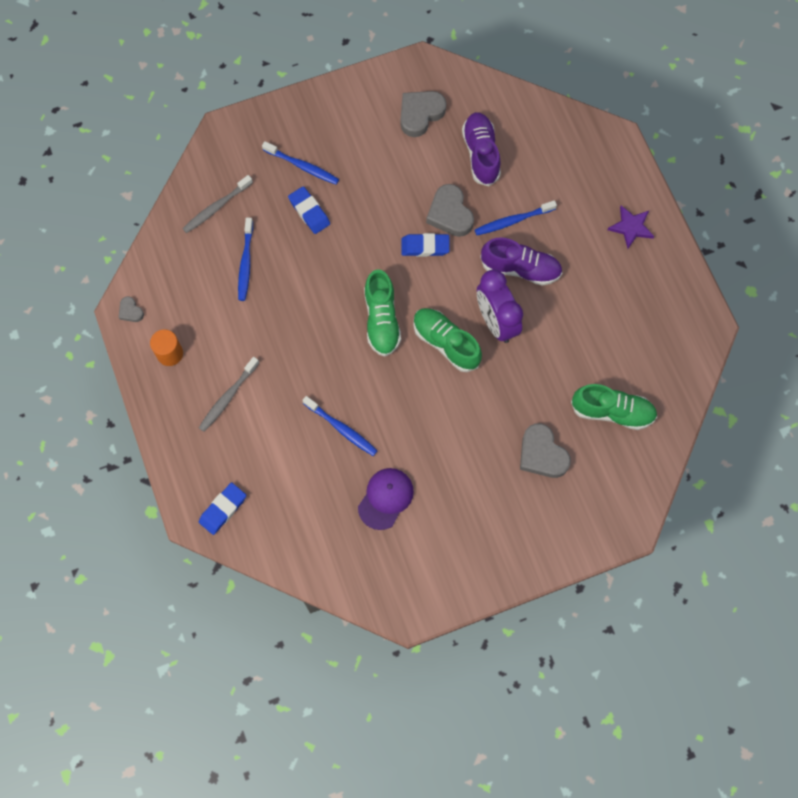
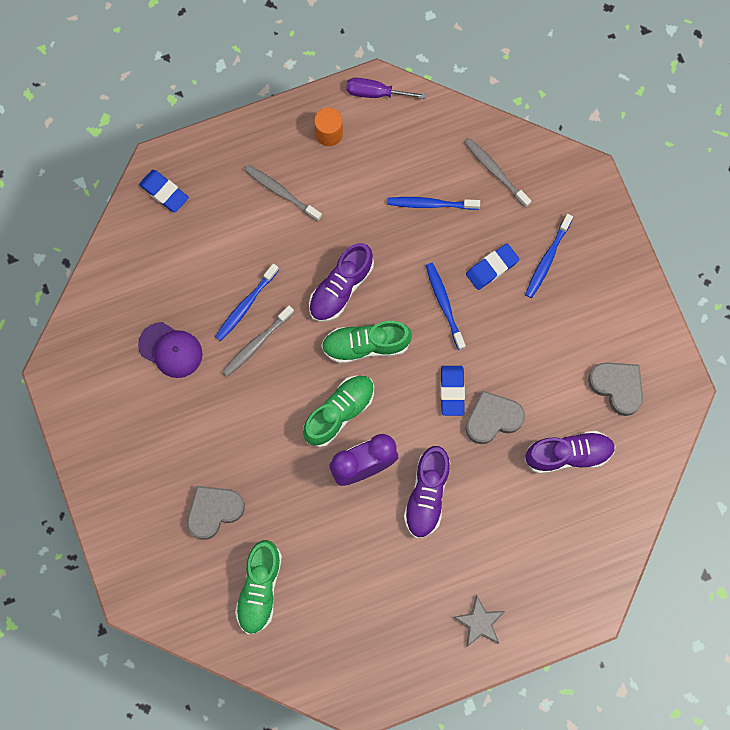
camera: 90 degrees right, 5 degrees up
(130, 311) = (375, 93): grey heart -> purple screwdriver
(326, 342) = (341, 288): none -> purple shoe
(380, 418) = (256, 344): none -> grey toothbrush
(513, 221) = (485, 488): blue toothbrush -> blue toothbrush (444, 304)
(631, 227) = (479, 623): purple star -> grey star

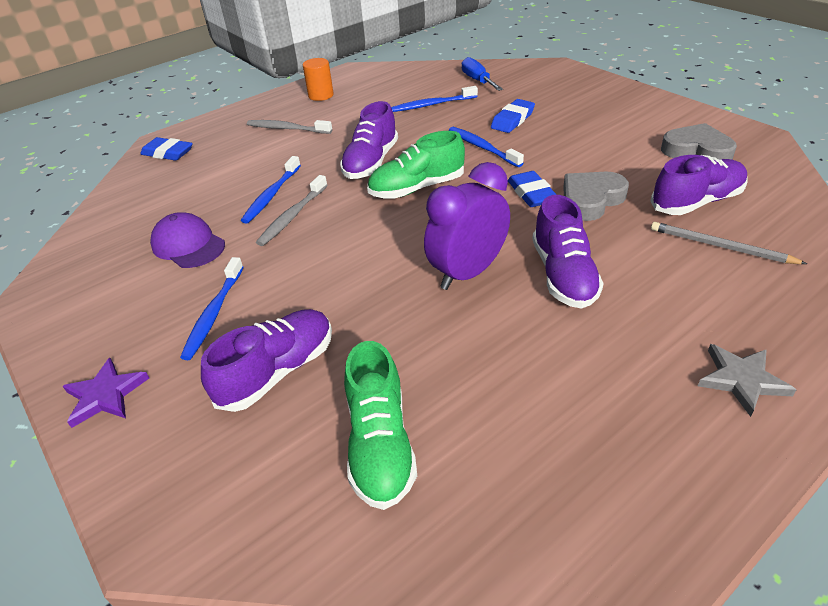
camera: 15 degrees left, 35 degrees down
(107, 490) = (105, 395): none -> purple star
(170, 350) = (188, 245): purple cap -> purple cap turned 150 degrees counterclockwise
(214, 511) = (277, 372): grey heart -> purple shoe
(339, 412) = (413, 239): green shoe -> none
(375, 93) = (353, 73): purple screwdriver -> none
(495, 171) = (477, 80): grey toothbrush -> blue screwdriver
(547, 259) = (559, 105): blue toothbrush -> blue toothbrush (213, 314)
(549, 509) = (720, 246): none -> grey pencil

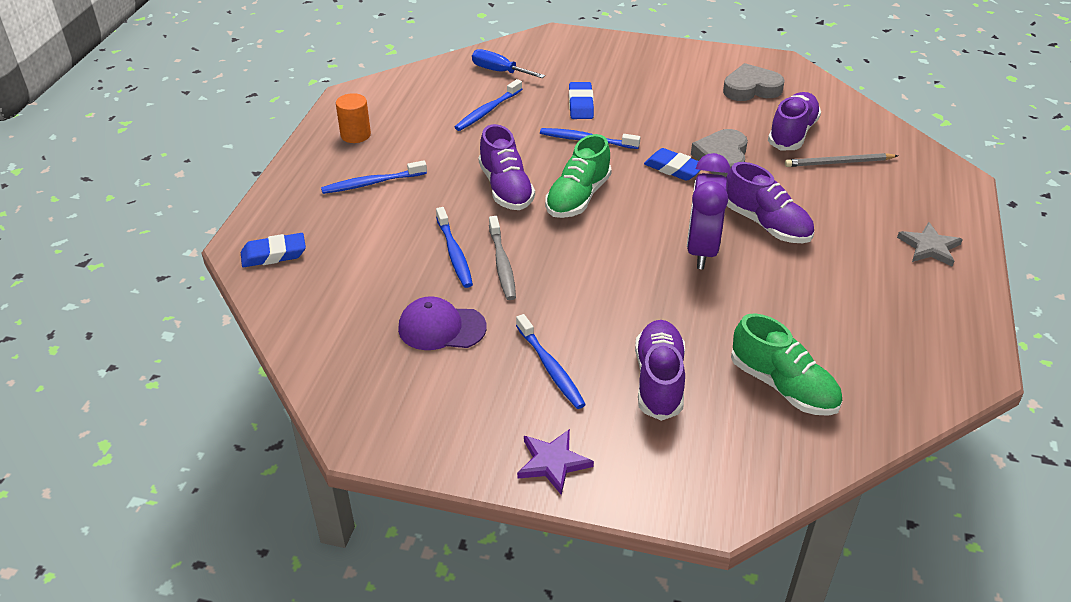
camera: 40 degrees left, 0 degrees up
(287, 129) = (372, 183): grey toothbrush -> blue toothbrush

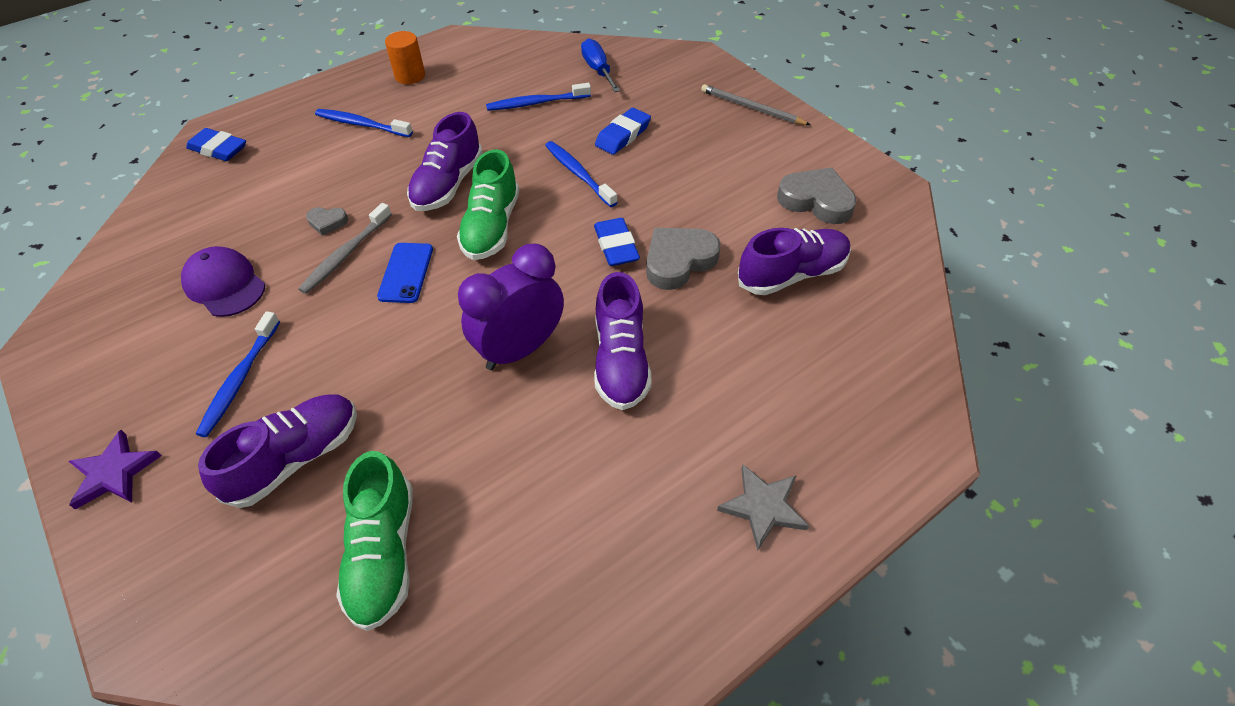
camera: 40 degrees right, 10 degrees up
(454, 253) = (327, 222): blue toothbrush -> grey heart
(563, 251) = (406, 273): none -> blue phone
(578, 197) = (491, 227): green shoe -> green shoe turned 60 degrees counterclockwise
(838, 163) = (798, 337): grey pencil -> grey pencil (751, 108)

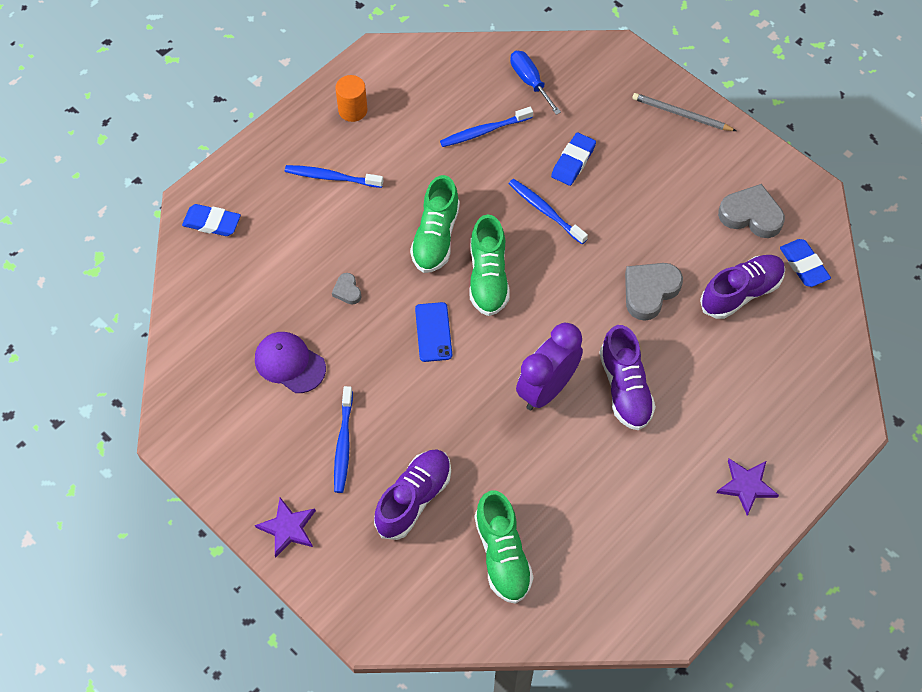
camera: 10 degrees left, 10 degrees up
(327, 222) = (347, 291): grey heart -> grey heart turned 75 degrees clockwise
(345, 254) = (376, 321): grey toothbrush -> none
(448, 184) = (436, 237): purple shoe -> green shoe
(616, 246) = (596, 283): blue eraser -> blue eraser (803, 265)
(763, 507) = (746, 486): grey star -> purple star

